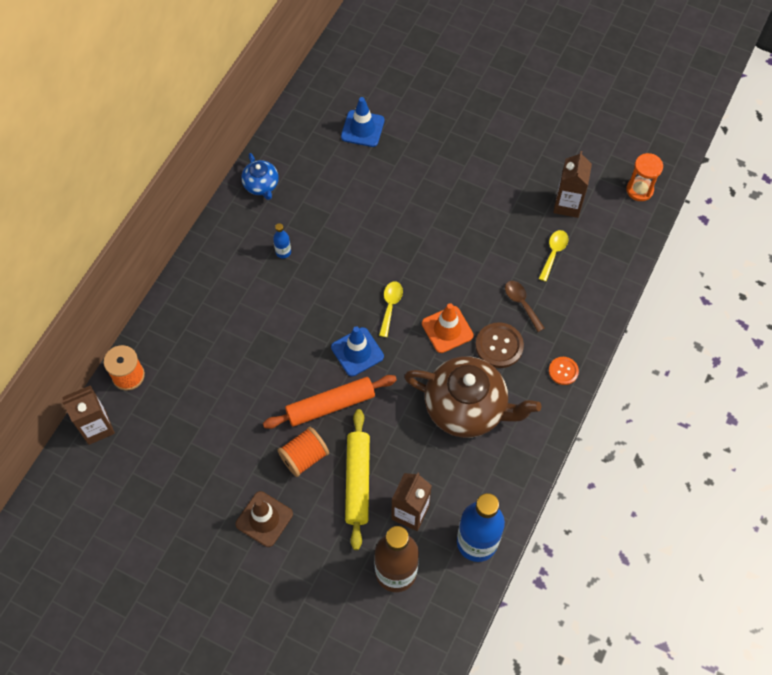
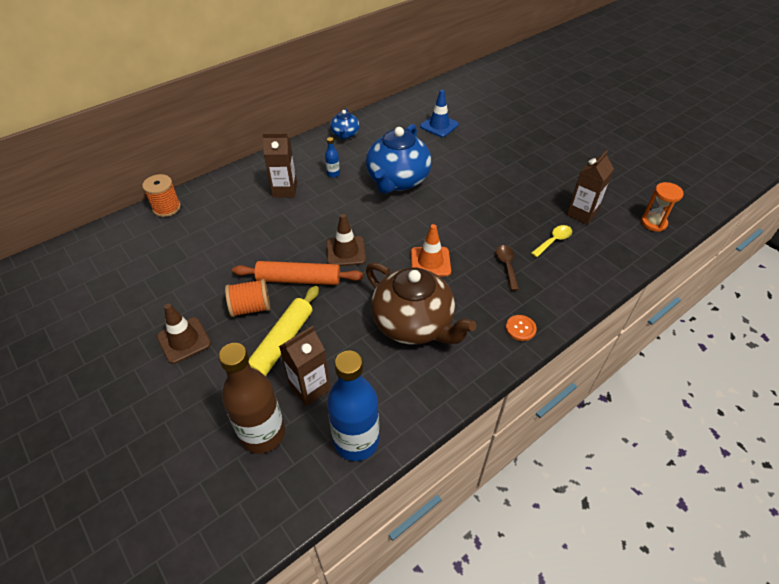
camera: 25 degrees right, 15 degrees down
(97, 427) = (118, 231): brown carton -> brown carton (285, 190)
(357, 352) = (346, 251): blue traffic cone -> brown traffic cone
(359, 234) = (397, 181): none -> blue teapot
(390, 306) = (392, 231): yellow spoon -> none
(499, 346) = (469, 289): brown button -> none

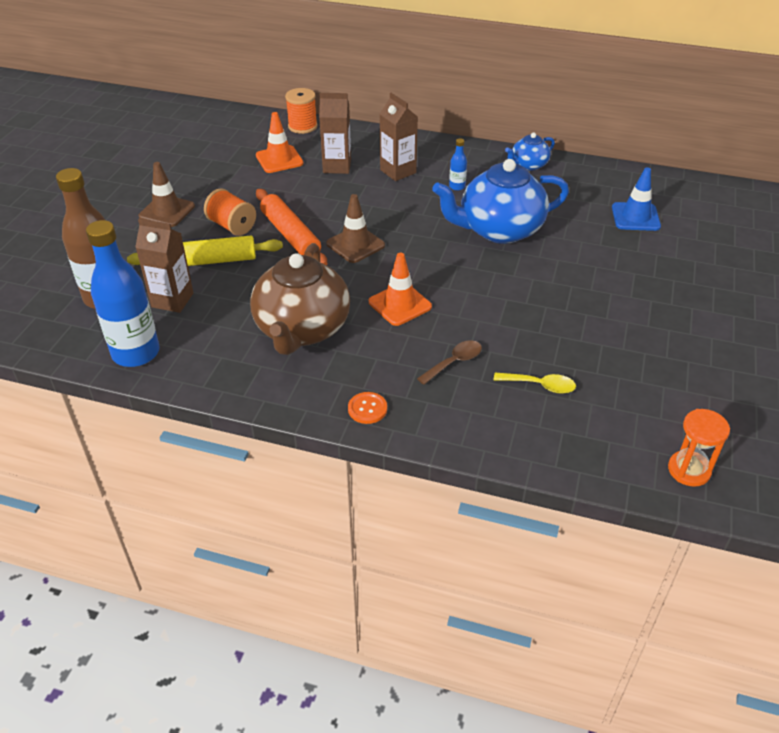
camera: 55 degrees right, 5 degrees down
(195, 241) = (279, 159): none -> orange traffic cone
(581, 213) = (621, 393): brown carton -> brown carton (337, 166)

